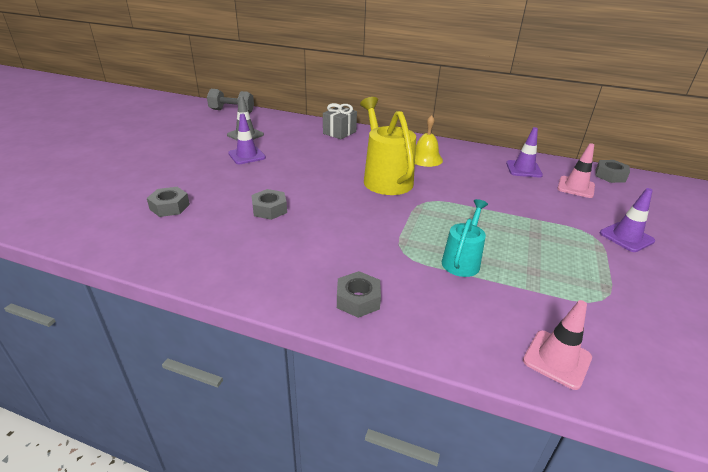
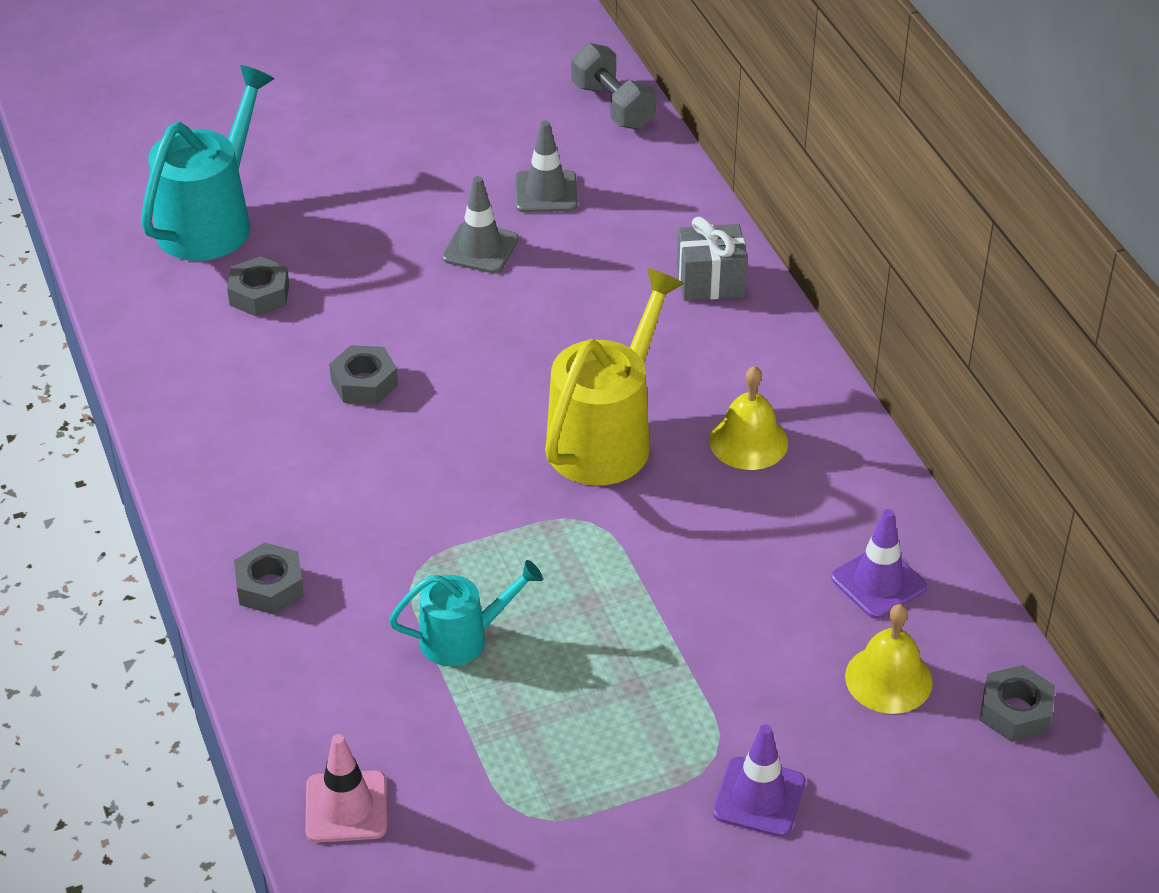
camera: 50 degrees right, 10 degrees up
(103, 196) = (212, 220): none -> turquoise watering can
(247, 155) = (480, 248): purple traffic cone -> grey traffic cone
(576, 187) = (888, 679): pink traffic cone -> yellow bell

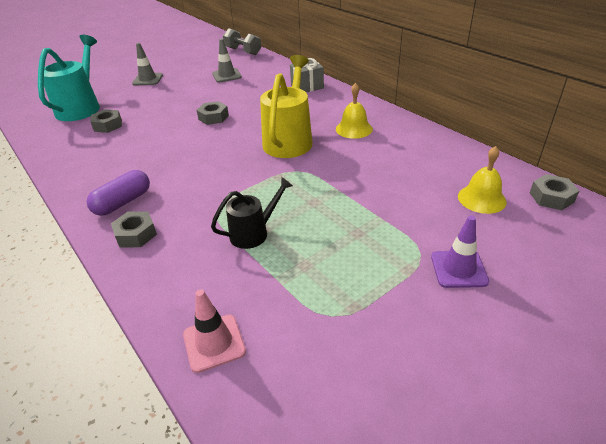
camera: 15 degrees left, 5 degrees down
(259, 510) = (123, 202): none -> purple capsule
(364, 383) = (166, 144): grey nut -> grey nut (213, 117)
(463, 638) = (254, 233): turquoise watering can -> black watering can
(480, 248) = (205, 94): grey traffic cone -> grey traffic cone (148, 79)
(878, 582) = (447, 163): purple traffic cone -> none

